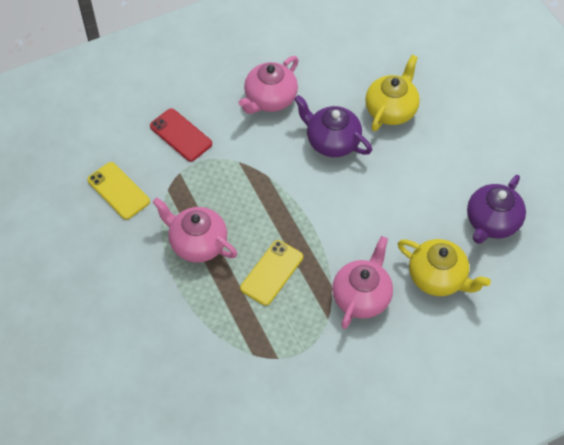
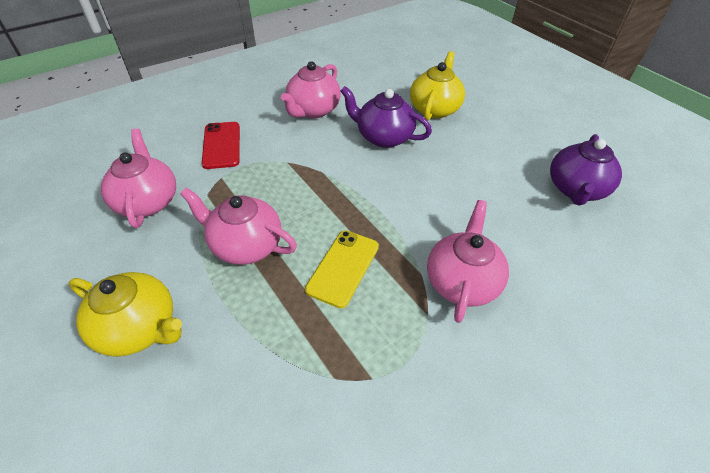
camera: 10 degrees left, 10 degrees down
(118, 191) = (147, 201): yellow phone -> pink teapot
(180, 135) = (221, 145): red phone -> red phone turned 45 degrees clockwise
(438, 277) = (544, 250): yellow teapot -> yellow teapot (139, 328)

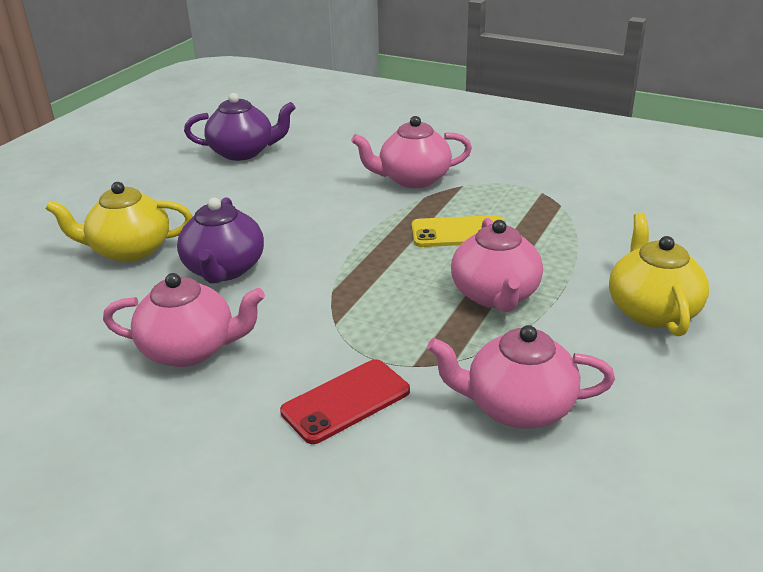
camera: 115 degrees left, 15 degrees down
(147, 201) = (517, 407): pink teapot -> pink teapot turned 45 degrees clockwise

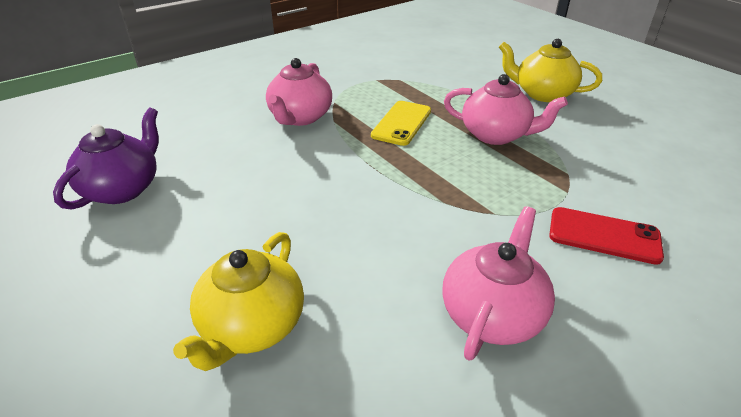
camera: 65 degrees left, 5 degrees up
(224, 269) = (359, 257): purple teapot -> none
(346, 401) = (604, 235): red phone -> red phone turned 60 degrees counterclockwise
(517, 407) = (627, 166): pink teapot -> none

